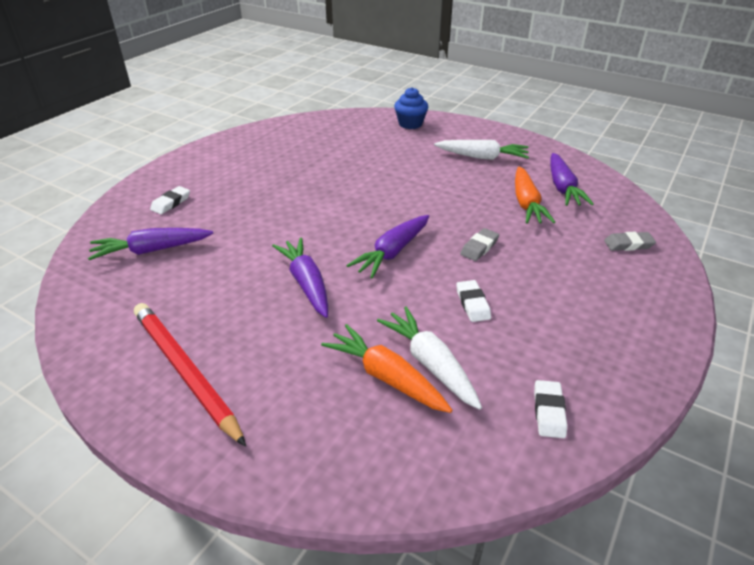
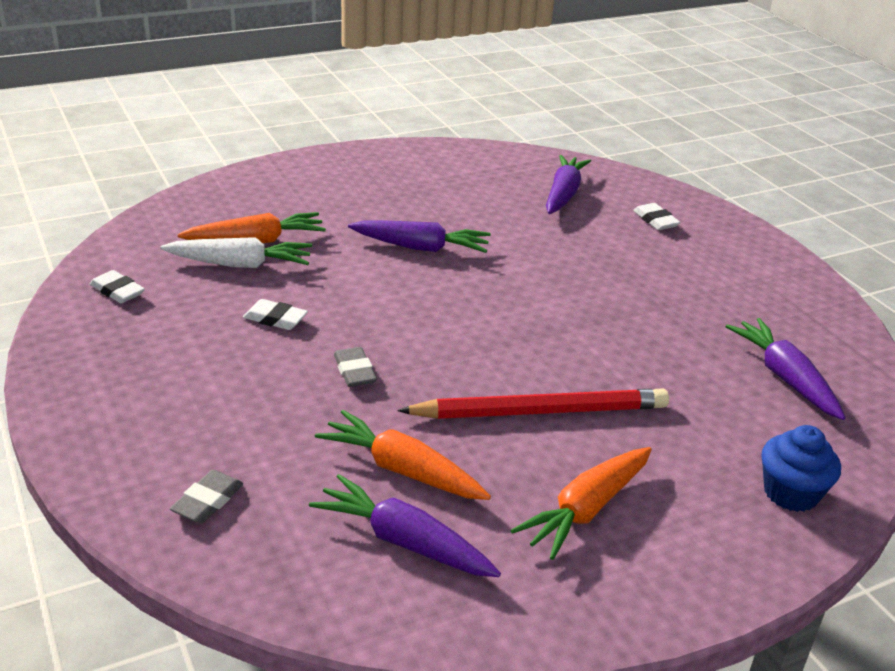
camera: 120 degrees right, 5 degrees down
(185, 371) = (373, 175): red pencil -> red pencil (540, 411)
(392, 252) = (414, 310): purple carrot -> purple carrot (784, 377)
(482, 157) = (586, 510): white carrot -> orange carrot

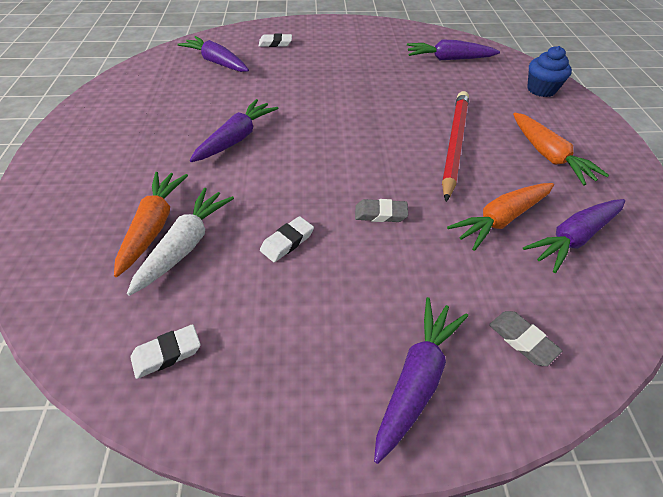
camera: 65 degrees left, 15 degrees up
(134, 431) = (417, 379): none -> purple carrot

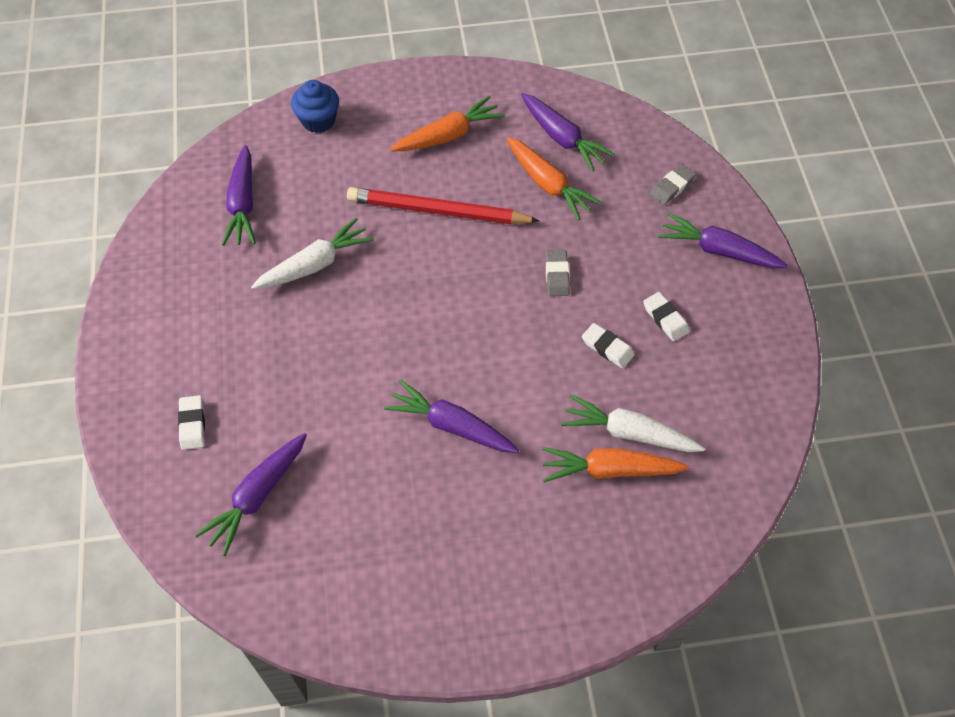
camera: 95 degrees left, 10 degrees up
(167, 353) = (740, 414): white eraser -> white eraser (665, 318)
(395, 85) = (315, 264): none -> white carrot

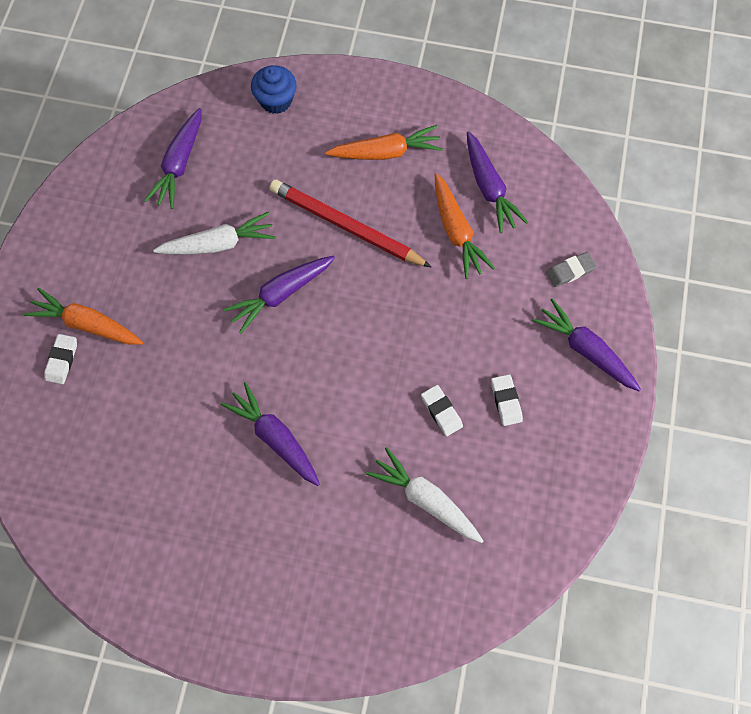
camera: 20 degrees right, 10 degrees up
(257, 496) = (90, 444): purple carrot -> purple carrot (281, 294)
(557, 275) = (426, 325): grey eraser -> none
(609, 470) = (394, 528): orange carrot -> orange carrot (87, 324)

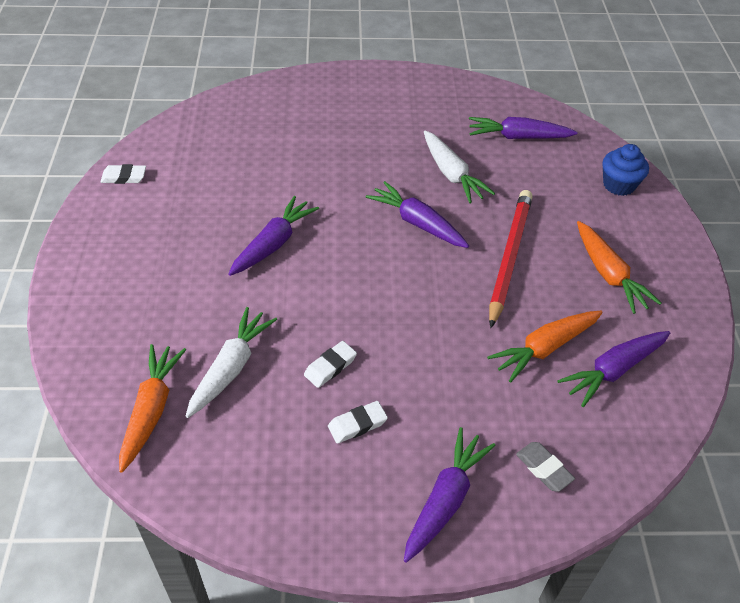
camera: 75 degrees right, 20 degrees down
(62, 360) = (312, 107): white eraser -> white eraser (124, 177)
(87, 324) = (347, 114): orange carrot -> orange carrot (151, 410)

